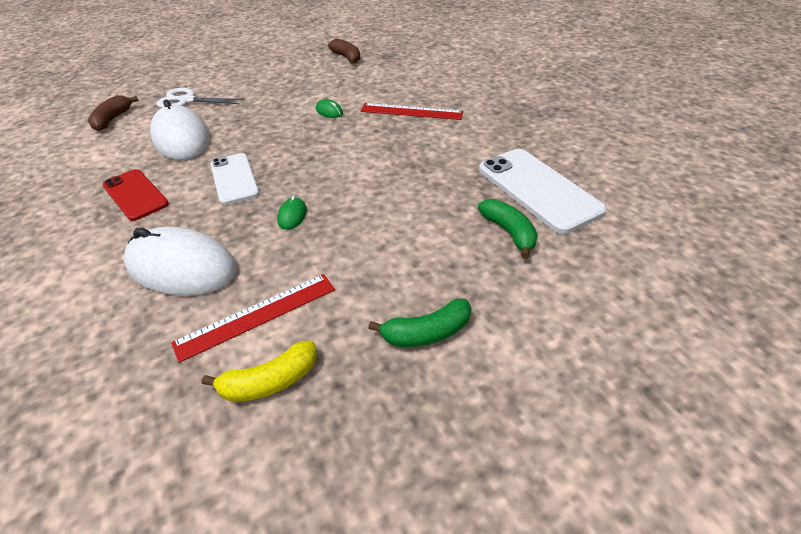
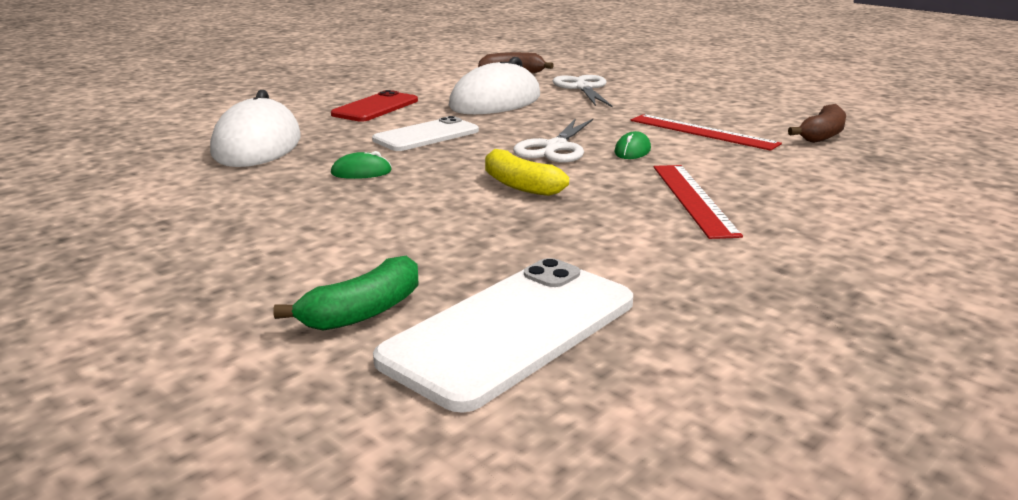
camera: 70 degrees right, 20 degrees down
(257, 315) = (179, 186): red ruler -> red ruler (702, 132)
(270, 381) = (78, 208): yellow banana -> yellow banana (519, 185)
(303, 134) = (555, 147): none -> white scissors
(426, 333) = (131, 274): green banana -> none

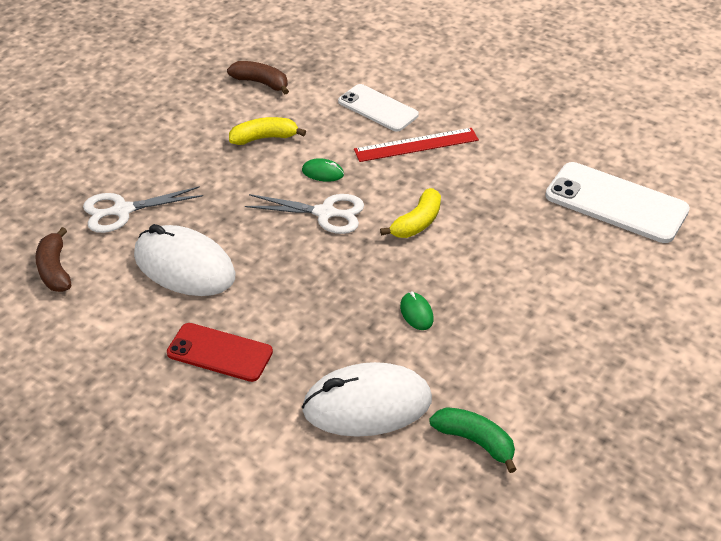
camera: 100 degrees left, 20 degrees up
(363, 312) = (625, 257): green banana -> green banana (475, 441)
(426, 135) = (309, 294): white phone -> white phone (378, 108)
(702, 132) = (264, 138): red ruler -> yellow banana

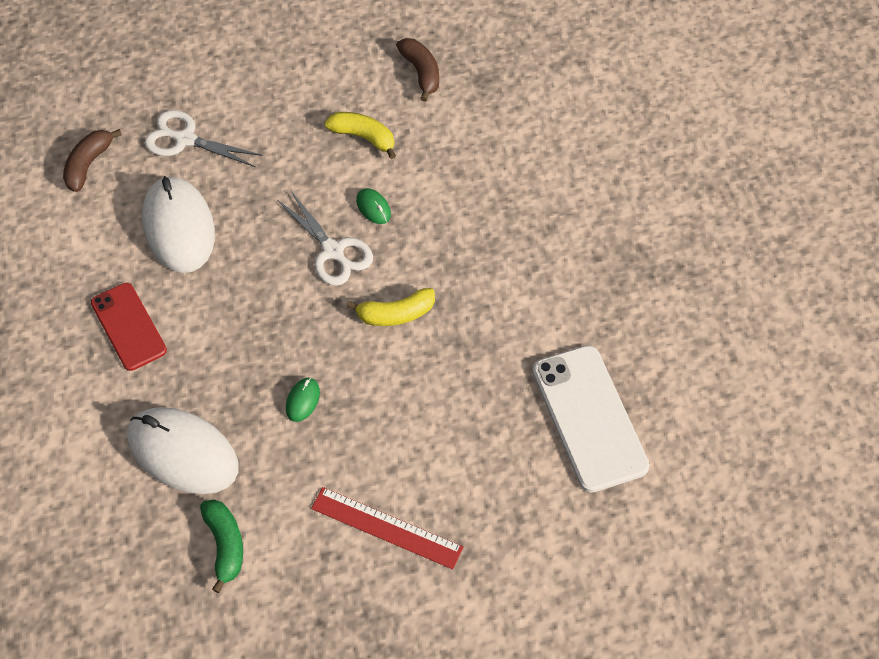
camera: 40 degrees right, 15 degrees up
(378, 108) = (492, 168): white phone -> none
(416, 145) = (482, 232): red ruler -> red ruler (386, 527)

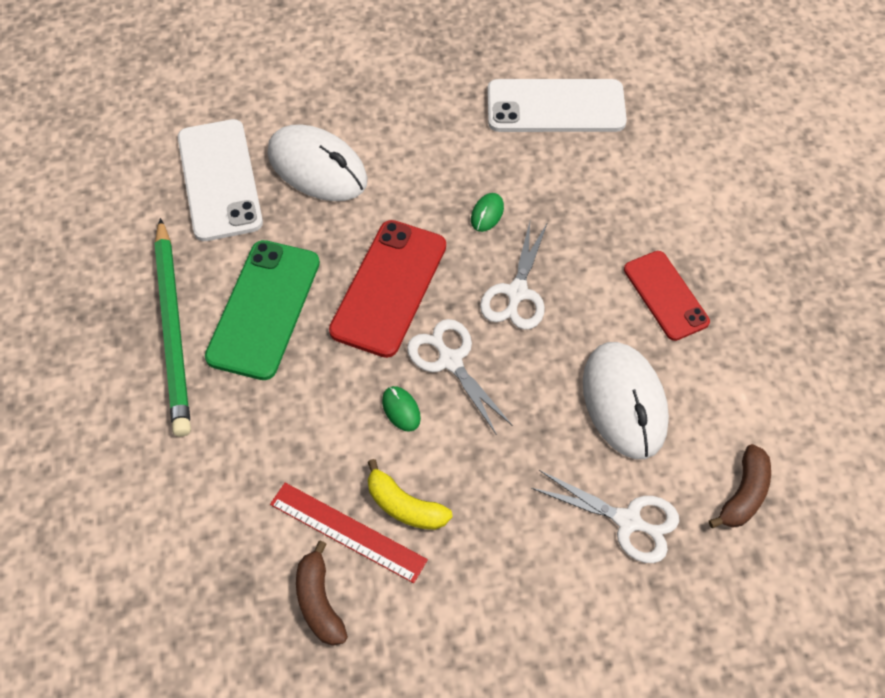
camera: 175 degrees left, 0 degrees up
(183, 452) = (598, 178): white mouse -> white mouse (317, 168)
(225, 545) = (555, 106): green banana -> white phone
(272, 318) = (517, 293): none -> white scissors
(386, 527) = (417, 109): red ruler -> red ruler (347, 532)
(396, 314) = (389, 288): yellow banana -> red phone
(511, 285) = (264, 309): none -> green phone
(589, 260) = (173, 330): none -> green pencil

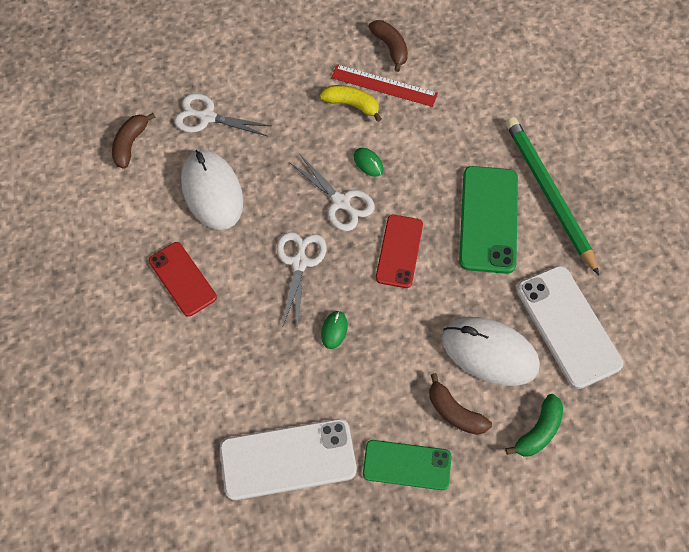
camera: 170 degrees right, 5 degrees up
(293, 94) = (538, 431): none -> green banana
(373, 121) = (455, 412): none -> brown banana
(389, 288) = (399, 251): red phone -> red phone, size x0.65
(435, 86) = (407, 465): none -> green phone

